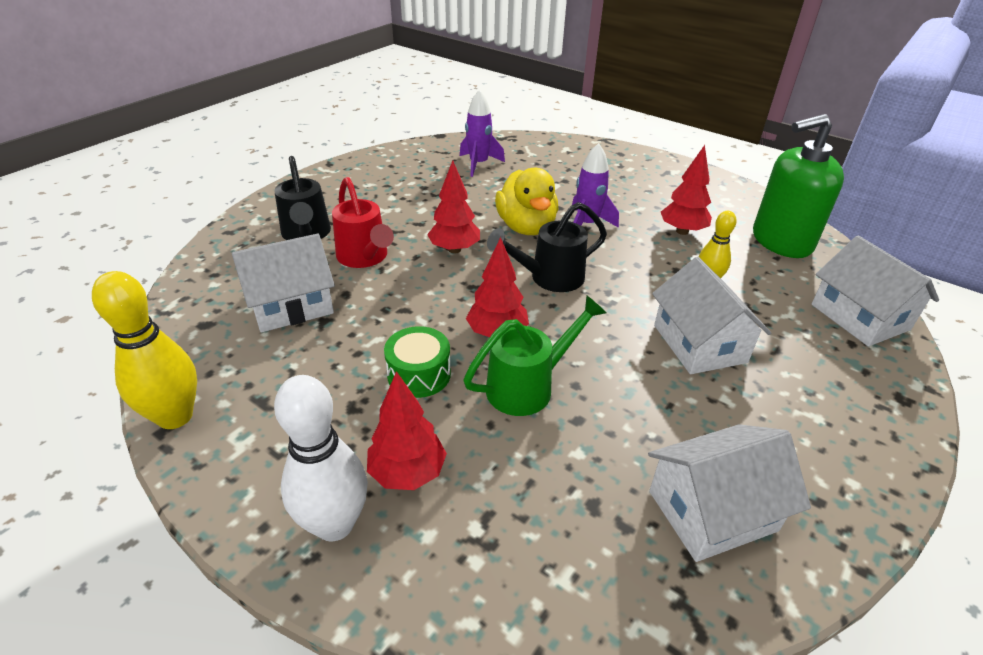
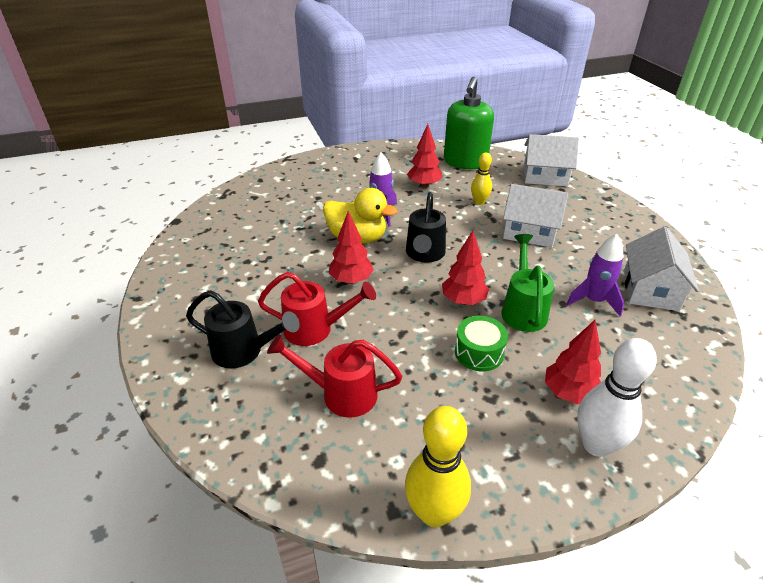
camera: 55 degrees left, 0 degrees up
(291, 305) = (341, 394): white house -> red watering can
(478, 164) = (248, 222): purple rocket -> purple rocket (594, 301)

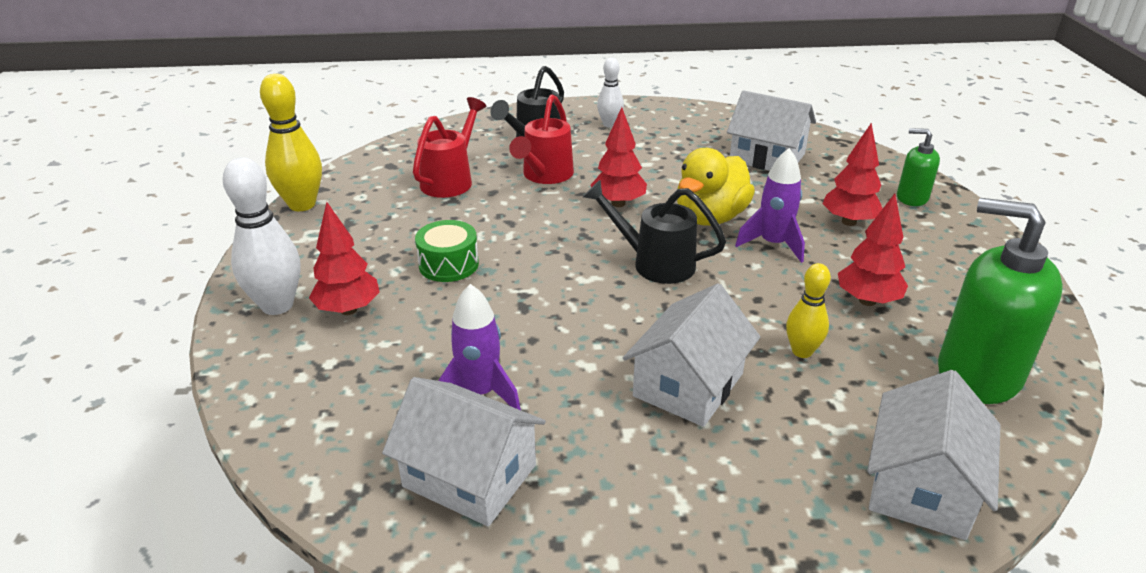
camera: 105 degrees right, 5 degrees down
(200, 306) = (609, 124): none -> white bowling pin
(259, 220) = (767, 157): none -> white house
(306, 171) = (911, 198): none -> green soap dispenser
(463, 300) = (542, 274): red tree -> red tree (849, 222)
(523, 310) = (498, 317): green watering can -> none

